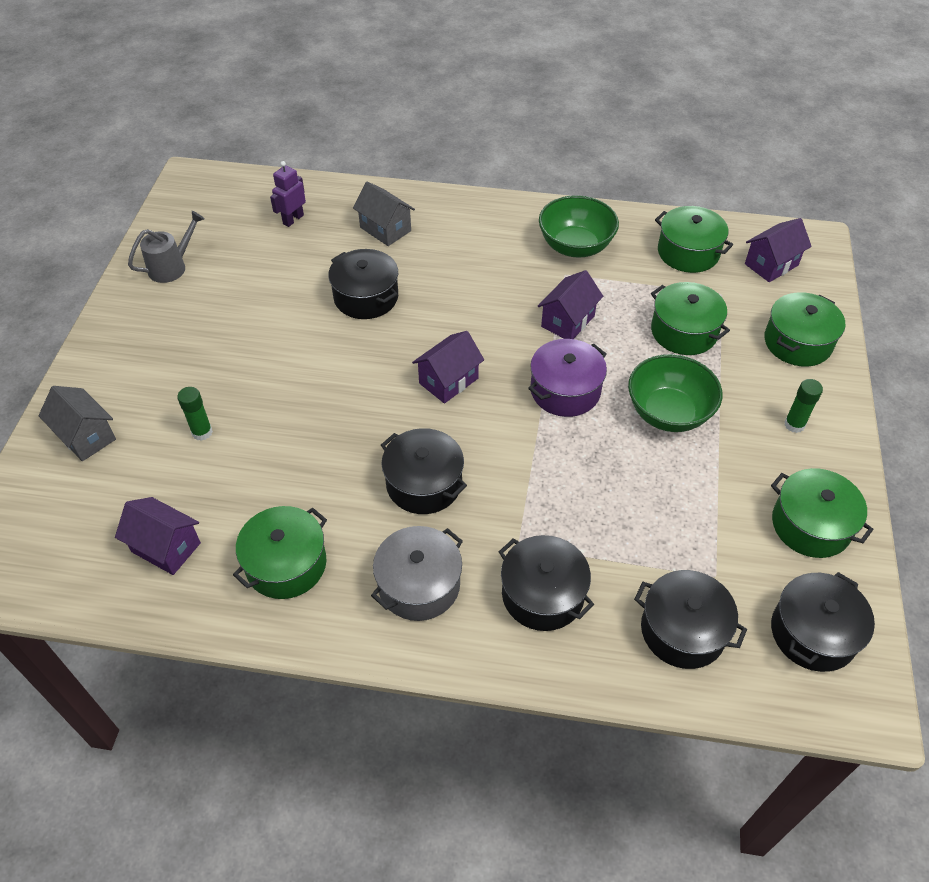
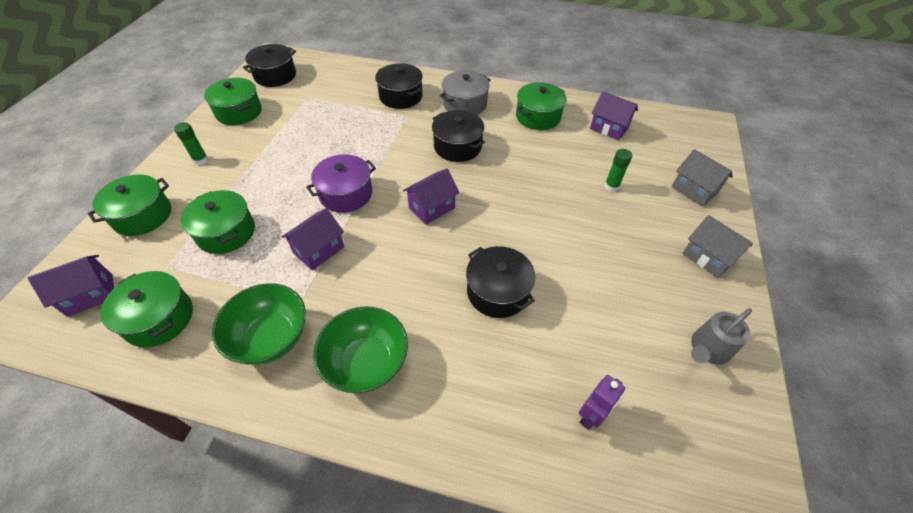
camera: 175 degrees left, 0 degrees up
(385, 229) = (477, 386): grey house -> grey house (707, 257)
(668, 413) = (280, 173): green bowl -> green bowl (366, 363)
(683, 630) = (337, 80): black pot -> none

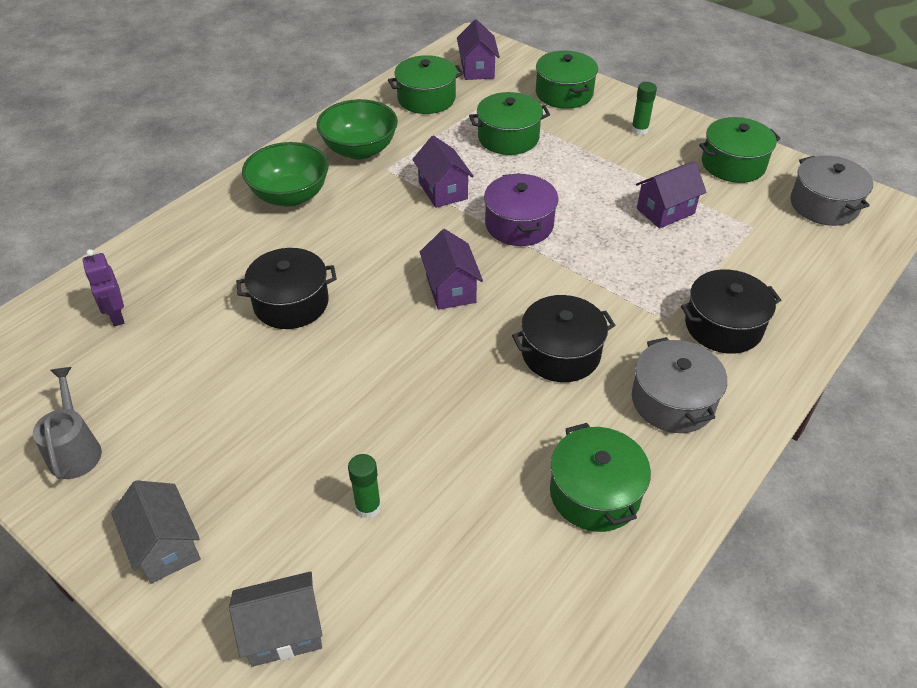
camera: 115 degrees right, 5 degrees down
(275, 76) = (824, 205): black pot -> grey pot
(609, 128) = (510, 596): purple house -> purple house (665, 211)
(707, 257) = (165, 546): grey house -> grey house turned 75 degrees clockwise

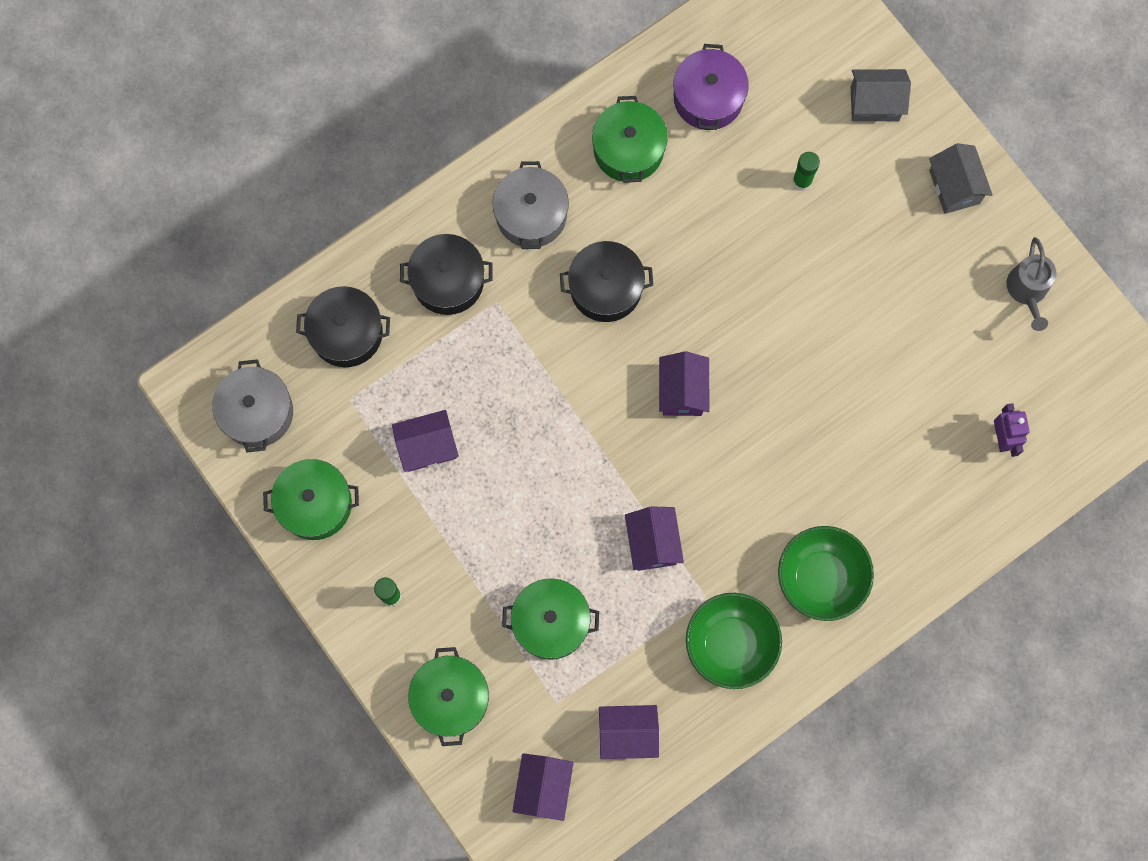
camera: 165 degrees left, 30 degrees up
(291, 303) = (837, 412): black pot -> black pot (346, 333)
(426, 99) = (627, 733): green pot -> purple house
(519, 224) = (587, 466): purple pot -> purple pot (708, 98)

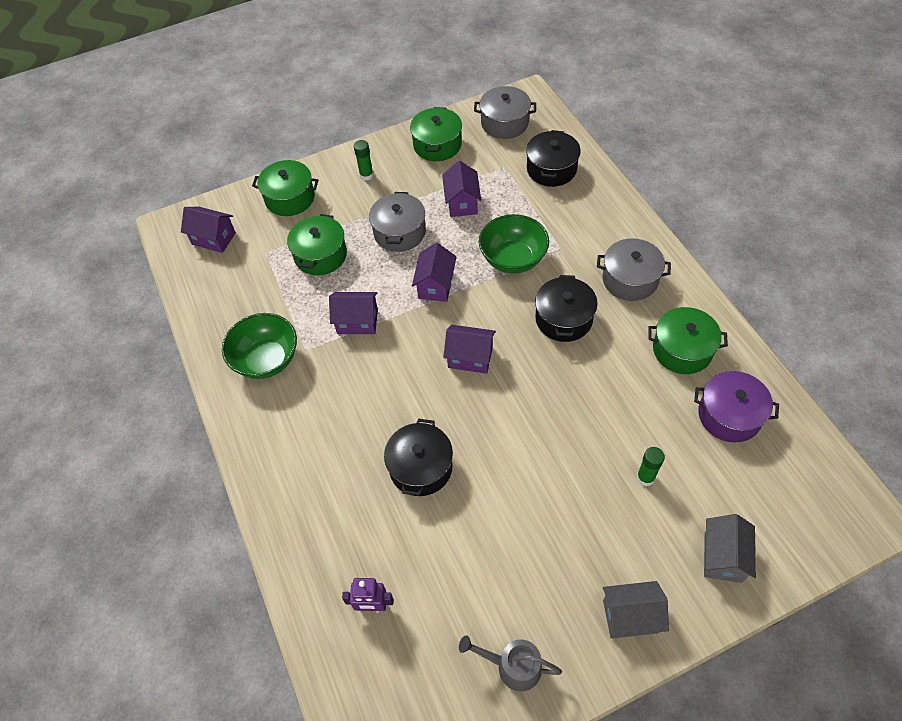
camera: 105 degrees right, 20 degrees down
(448, 281) = (582, 225): black pot -> black pot (421, 467)
(494, 522) = (399, 232): none -> grey pot
(627, 733) = (229, 288): purple house -> purple house (436, 285)
(820, 578) = (295, 430): green bowl -> green bowl (513, 259)

